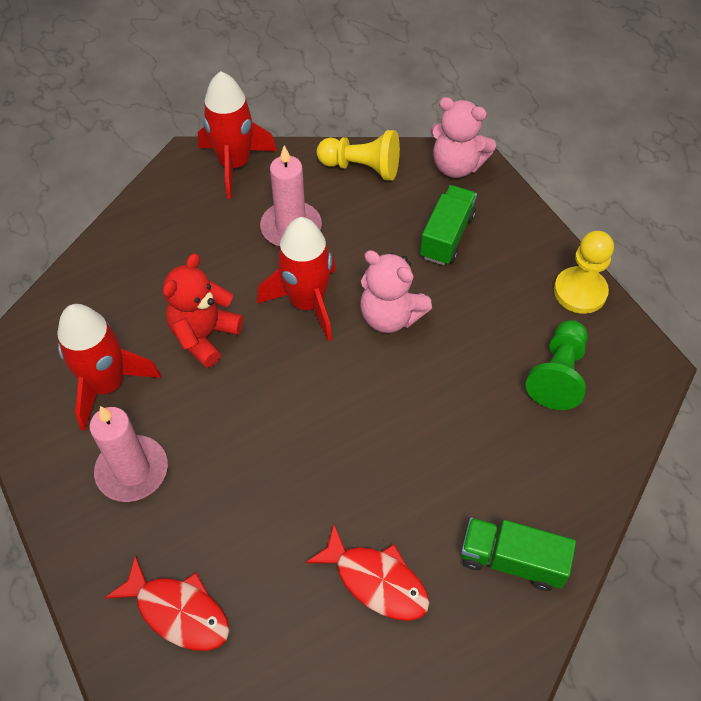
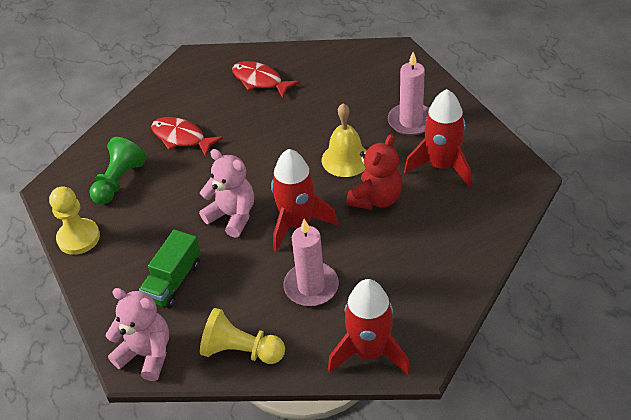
camera: 175 degrees left, 10 degrees down
(178, 611) = (369, 66): red fish -> red fish (181, 138)
(239, 401) = (345, 159): none -> yellow bell
(512, 560) = (182, 91): green truck -> none

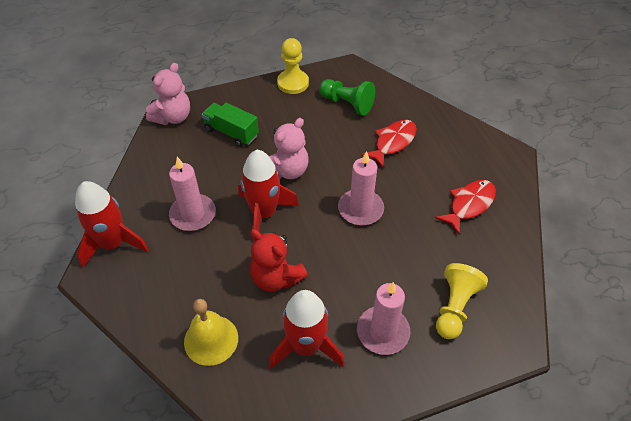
camera: 95 degrees right, 5 degrees up
(241, 351) = (152, 166): yellow pawn -> yellow pawn (454, 307)
(278, 151) = (360, 209): none -> pink candle
(345, 159) = (337, 261): yellow bell -> yellow bell (211, 339)

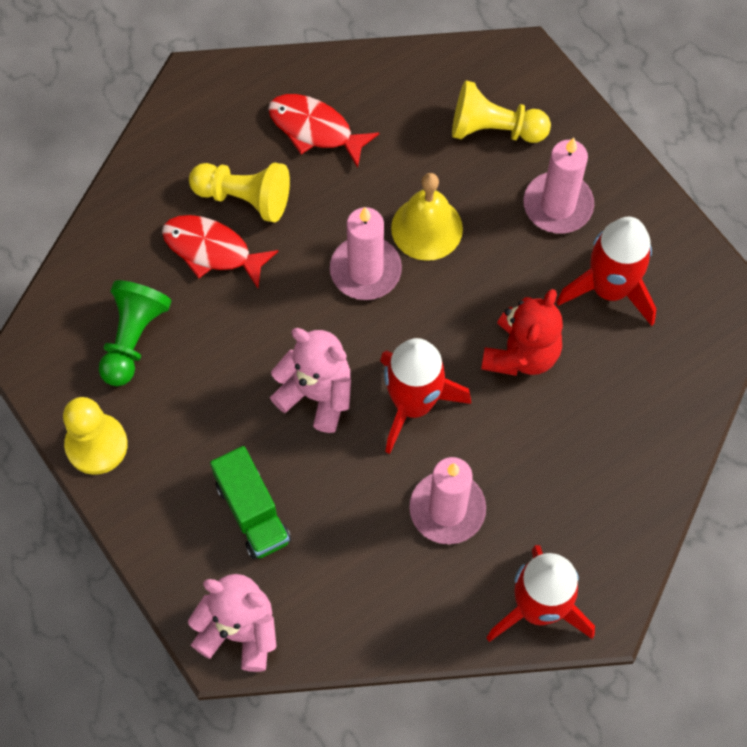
camera: 105 degrees left, 15 degrees up
(211, 339) = (641, 407): yellow bell -> yellow bell (427, 228)
(231, 132) = (252, 512): green truck -> green truck turned 45 degrees counterclockwise
(424, 162) = (244, 198): none -> yellow pawn

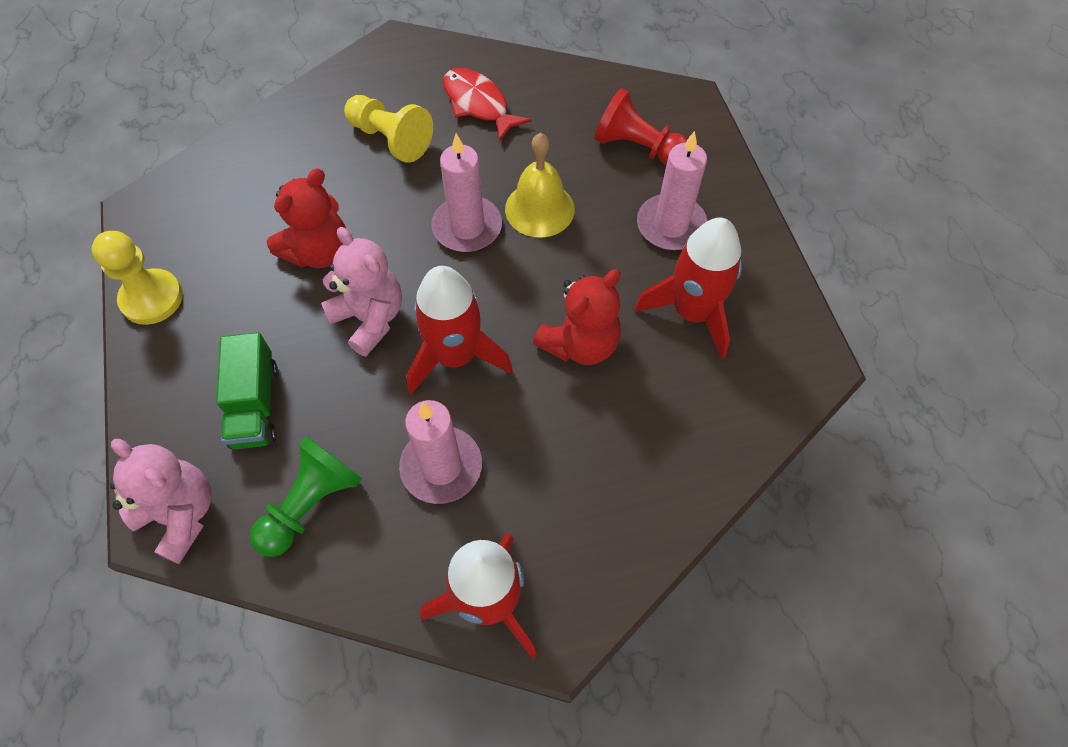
camera: 20 degrees right, 5 degrees down
(133, 339) = (234, 221): green pawn -> green pawn (311, 504)
(212, 250) = (341, 171): red fish -> none
(234, 343) = (319, 252): none -> red teddy bear
(494, 129) = (637, 147): yellow pawn -> red pawn

